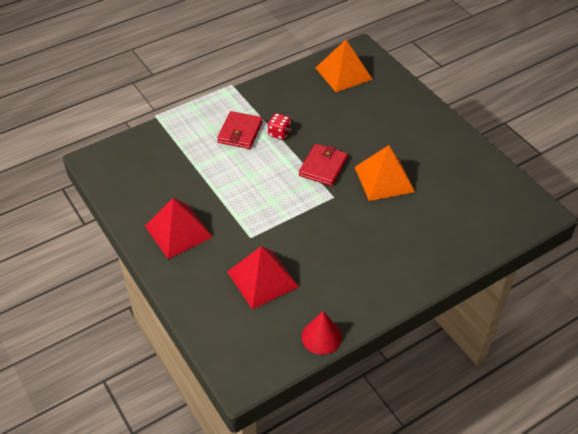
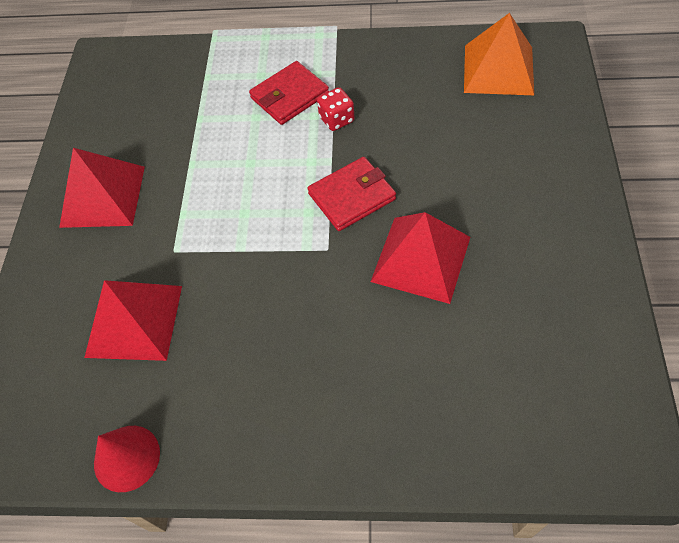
camera: 40 degrees right, 10 degrees up
(384, 179) = (421, 259): orange pyramid -> red pyramid

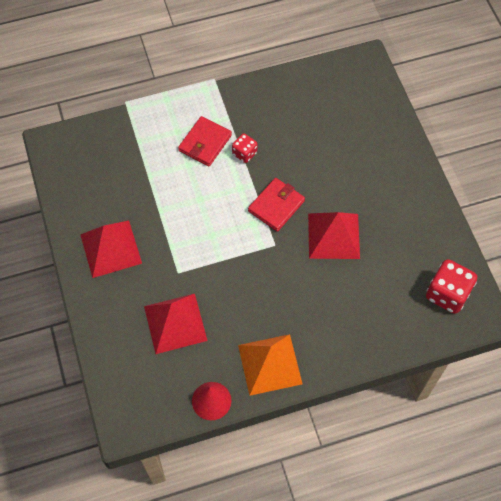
camera: 25 degrees left, 5 degrees up
(498, 69) = (337, 90): orange pyramid -> orange pyramid (269, 364)
(581, 402) = (447, 294): none -> red dice

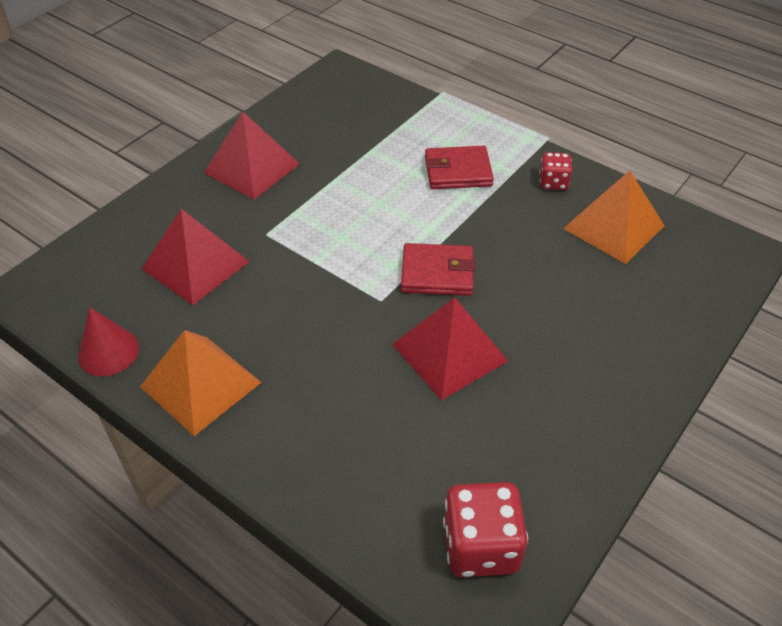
camera: 55 degrees right, 15 degrees down
(244, 153) = (480, 209): red dice -> red dice (553, 182)
(307, 102) = (614, 227): none -> orange pyramid

